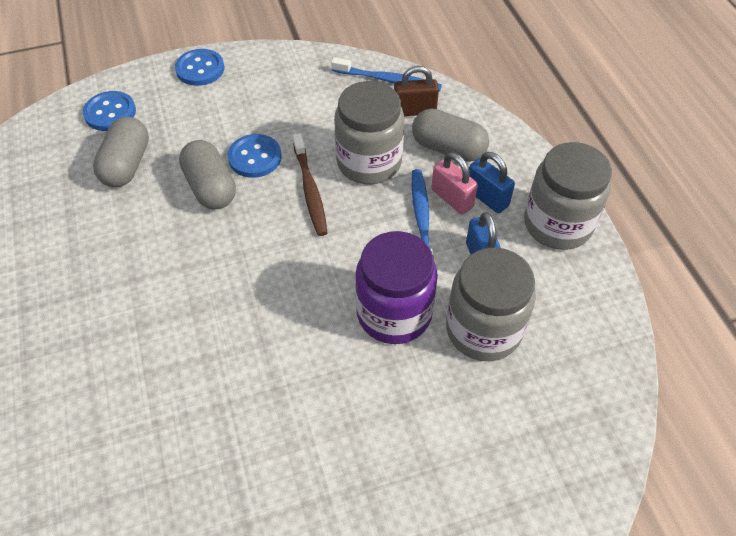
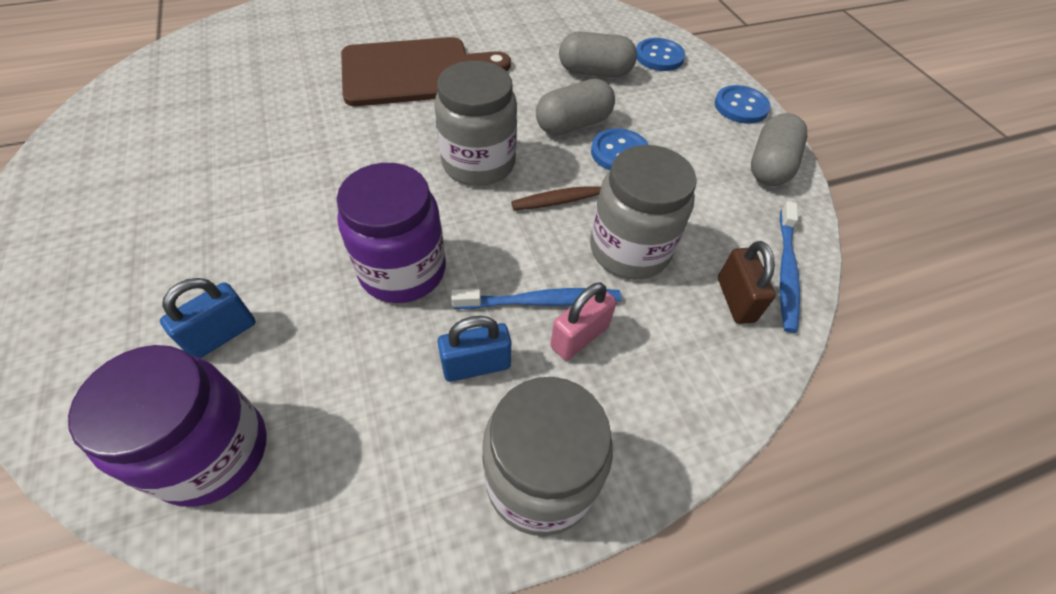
camera: 85 degrees right, 0 degrees up
(94, 329) = (414, 72): none -> brown cutting board
(448, 148) = (671, 337): grey capsule -> grey capsule (770, 166)
(483, 329) = (366, 360): grey jar -> grey jar (478, 163)
(487, 197) = (585, 381): blue padlock -> blue padlock (222, 335)
(570, 420) = (212, 452): none -> purple jar

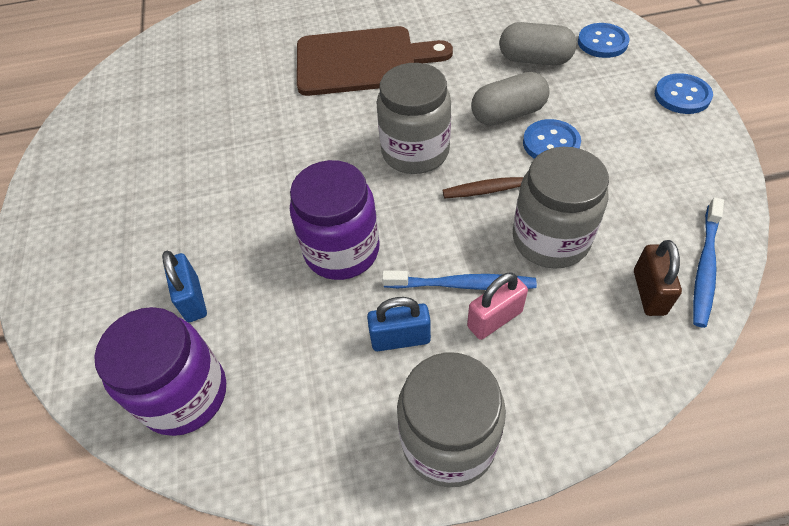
camera: 15 degrees right, 0 degrees up
(222, 335) = (192, 299): blue padlock -> blue padlock turned 75 degrees counterclockwise
(770, 166) = (704, 159): grey capsule -> none

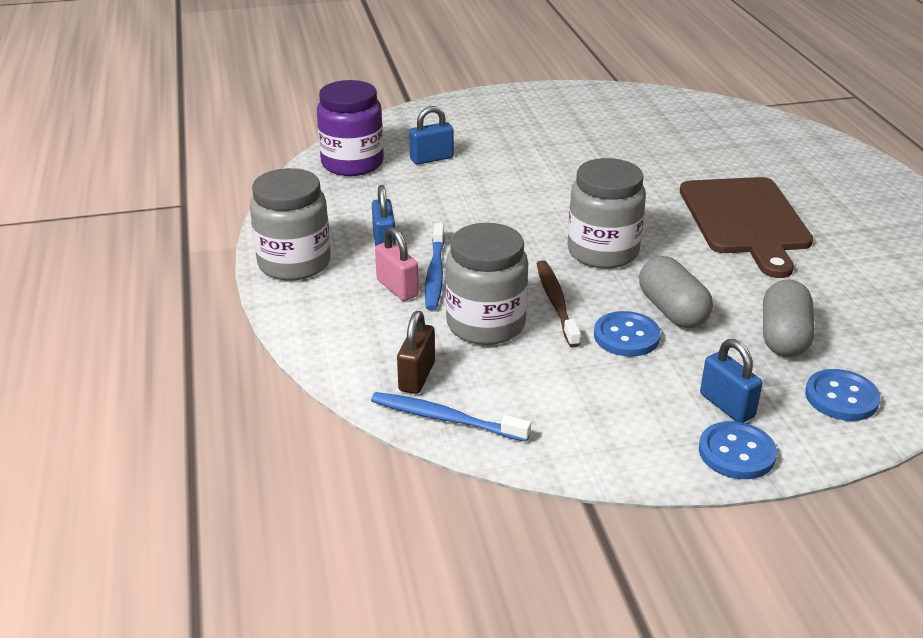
camera: 85 degrees right, 20 degrees down
(342, 250) = (476, 216): purple jar -> none
(629, 95) = (727, 405): none -> blue padlock
(649, 292) = (417, 376): brown padlock -> brown padlock turned 75 degrees counterclockwise

